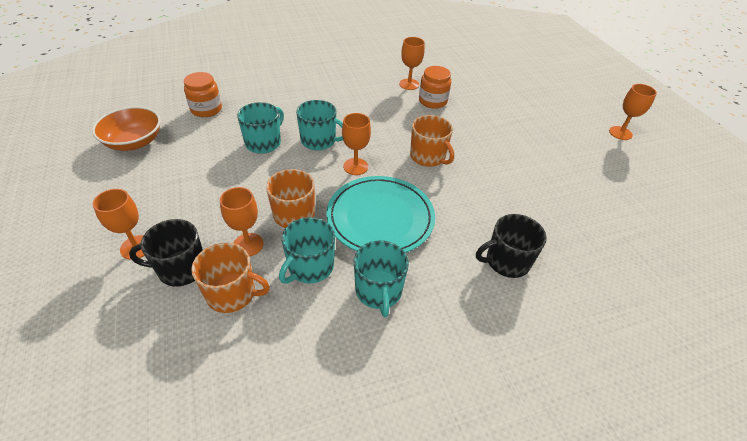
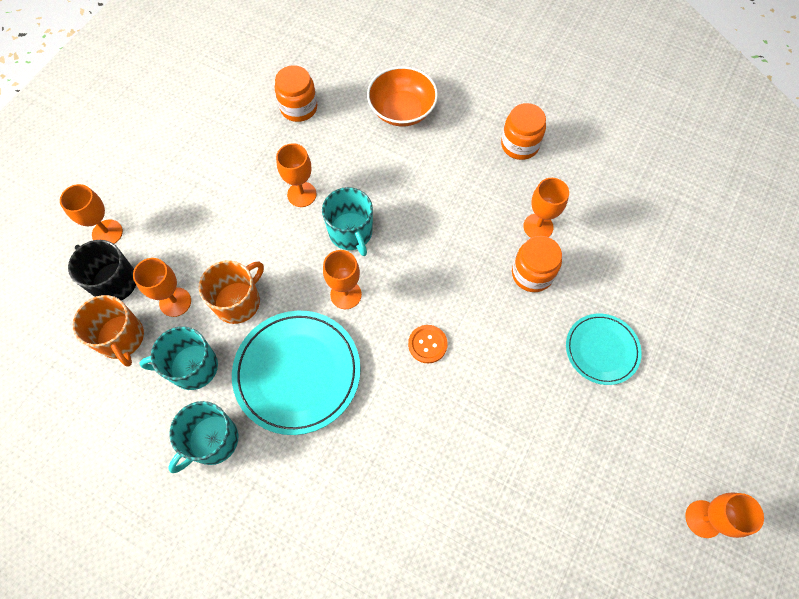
camera: 50 degrees right, 20 degrees up
(134, 142) = (206, 108): orange bowl -> orange bowl (402, 110)
(264, 143) = (301, 194): turquoise mug -> orange goblet
(356, 62) = (519, 145): none -> orange jar
(428, 157) = (427, 344): orange mug -> orange button
(501, 107) = (601, 350): none -> turquoise plate
(506, 261) = (342, 523): black mug -> none

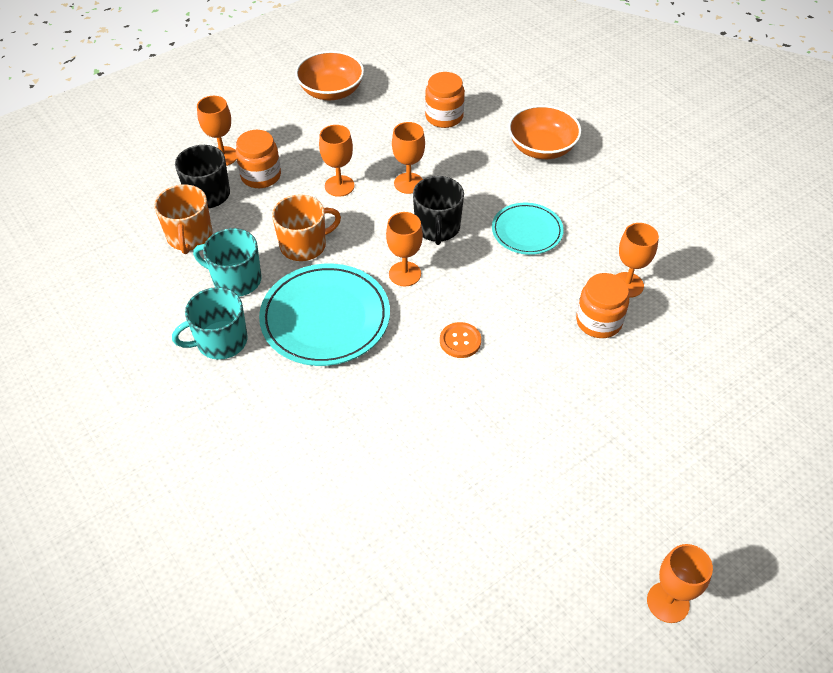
camera: 25 degrees right, 15 degrees down
(175, 302) = (250, 226): orange goblet -> orange goblet (339, 186)
(177, 117) = (331, 91): none -> orange bowl
(351, 233) = (437, 228): turquoise mug -> black mug
(519, 145) = (645, 212): orange jar -> orange jar (261, 176)
(601, 350) = (637, 411): turquoise plate -> turquoise plate (527, 231)

